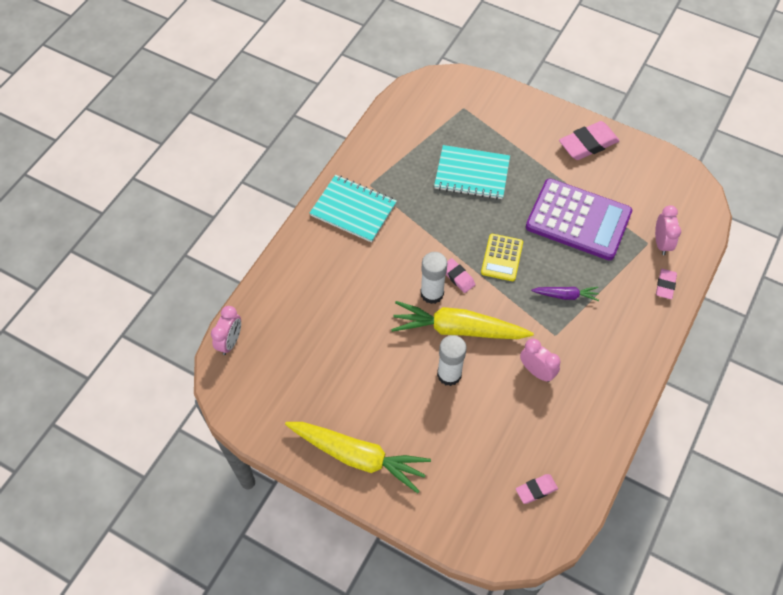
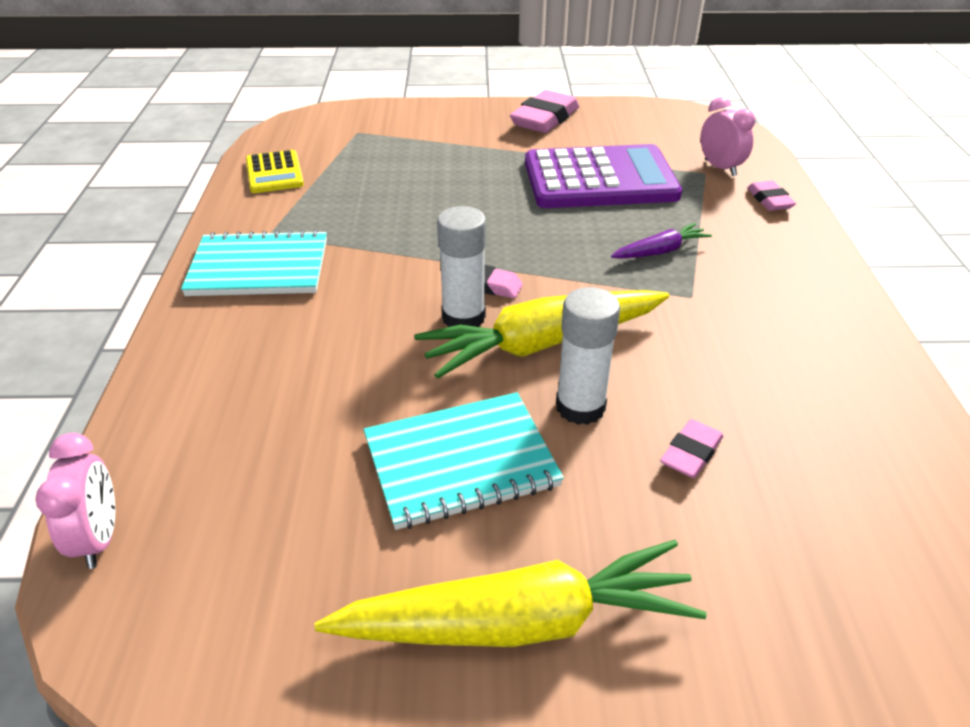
camera: 30 degrees left, 20 degrees down
(472, 174) = (418, 181): turquoise notebook -> turquoise notebook (460, 462)
(502, 258) = (534, 244): yellow calculator -> yellow calculator (274, 173)
(536, 371) = (709, 347): pink clock -> none
(536, 490) = (882, 508): pink eraser -> pink eraser (691, 453)

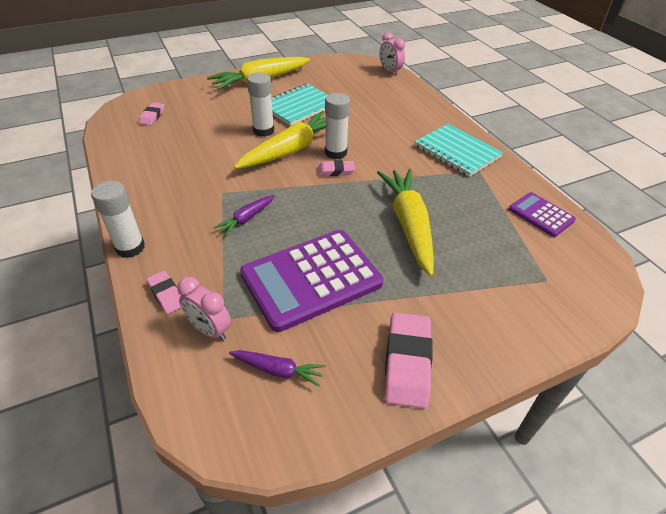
camera: 155 degrees right, 5 degrees up
(259, 268) = (457, 151): turquoise notebook -> turquoise notebook turned 75 degrees clockwise
(274, 173) = (541, 215): yellow calculator -> purple calculator
(445, 198) = (409, 225): none -> yellow carrot
(659, 136) = (278, 370): none -> purple carrot
(691, 453) = (215, 126): pink eraser -> pink eraser (152, 116)
(828, 253) = (130, 247): none -> white glue stick

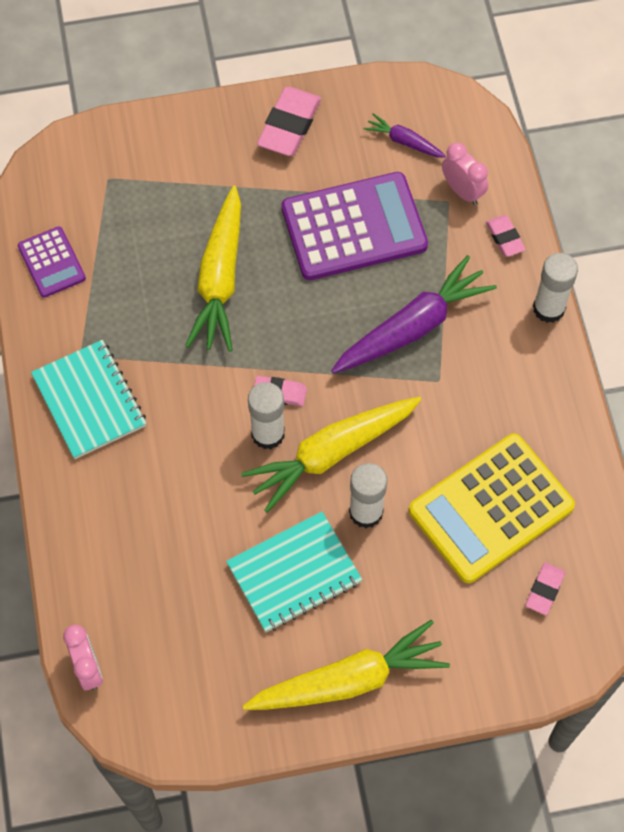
camera: 165 degrees left, 20 degrees up
(184, 141) = (491, 508): none -> yellow calculator
(246, 219) = (413, 327): purple carrot -> purple carrot, size x2.04

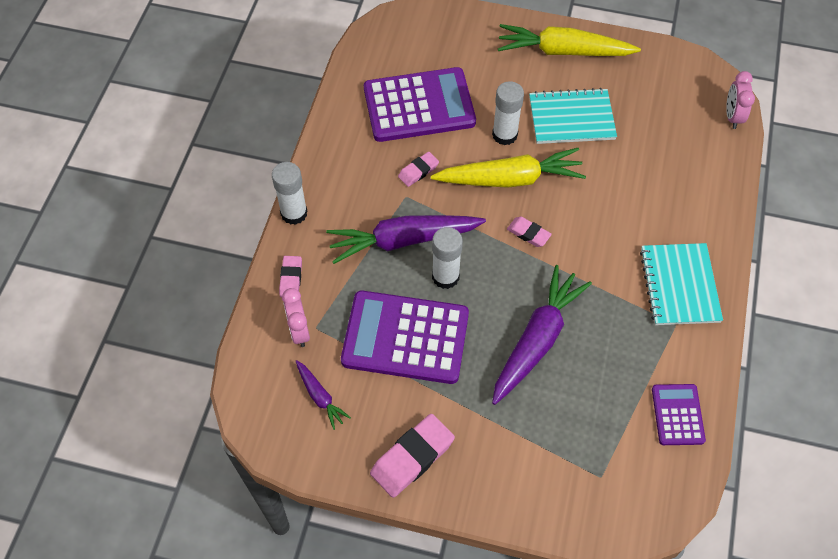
camera: 155 degrees left, 5 degrees down
(220, 279) = (537, 340): yellow carrot -> purple carrot
(268, 434) = (550, 209): white glue stick -> white glue stick (445, 277)
(491, 508) = (419, 106): yellow calculator -> purple calculator
(544, 590) = (413, 51): pink eraser -> pink eraser (418, 171)

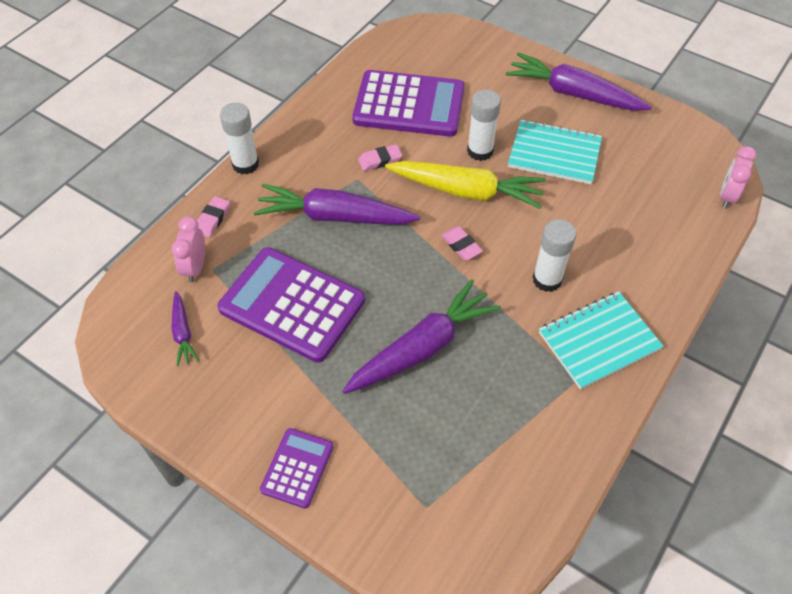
camera: 20 degrees right, 5 degrees down
(412, 457) = (241, 420): pink eraser -> none
(445, 277) = (359, 261): white glue stick -> white glue stick (547, 279)
(563, 51) = (573, 94): yellow carrot -> purple carrot
(677, 415) = (539, 471): purple calculator -> purple calculator (297, 468)
(679, 285) = (599, 341): turquoise notebook -> turquoise notebook turned 45 degrees clockwise

